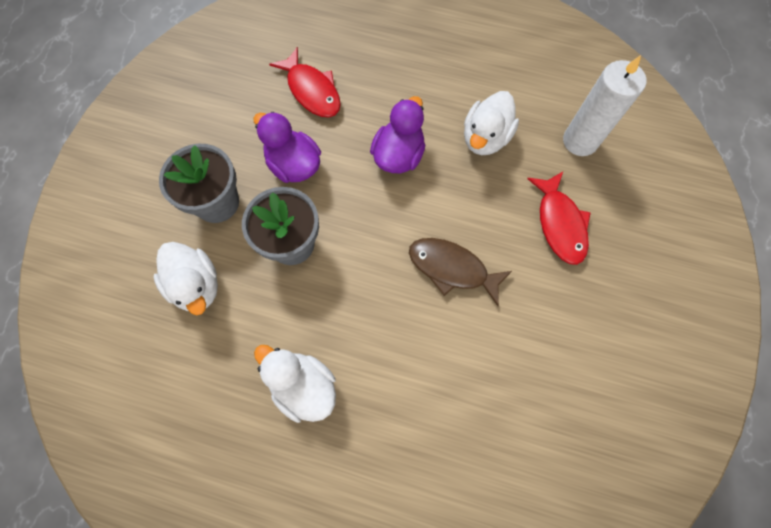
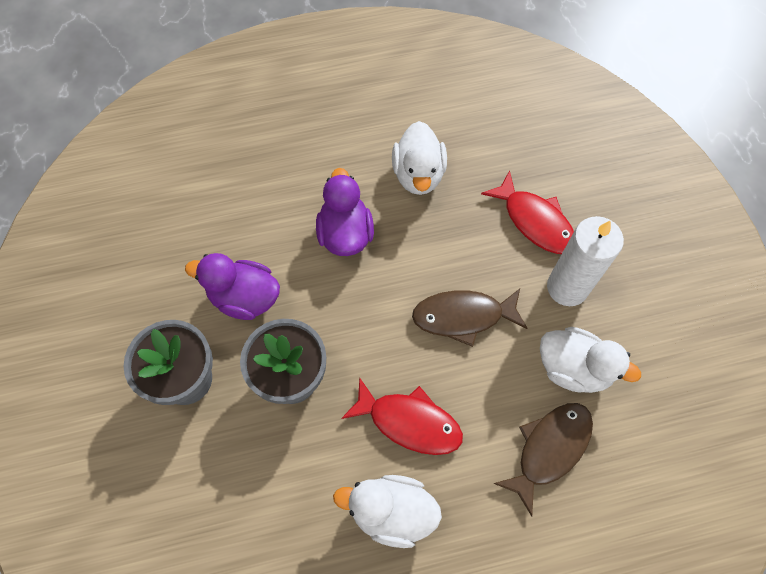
camera: 30 degrees left, 5 degrees down
(196, 285) = (218, 476): white duck -> white duck (573, 368)
(312, 91) = (216, 212): red fish -> red fish (409, 422)
(457, 412) = (549, 449): none -> brown fish
(580, 141) = (506, 134): white candle -> white candle (567, 287)

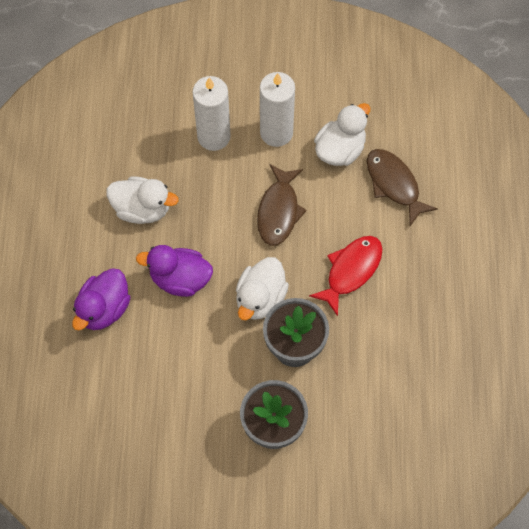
camera: 75 degrees left, 0 degrees up
(244, 298) = (215, 370): purple duck -> purple duck (104, 309)
(391, 512) = (412, 299): white duck -> white duck (260, 298)
(535, 221) = (213, 136): red fish -> white candle

